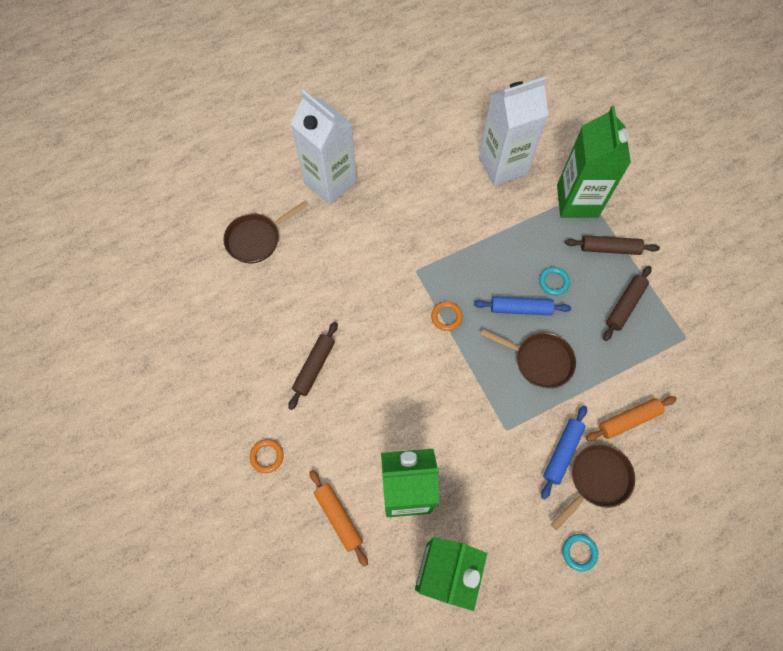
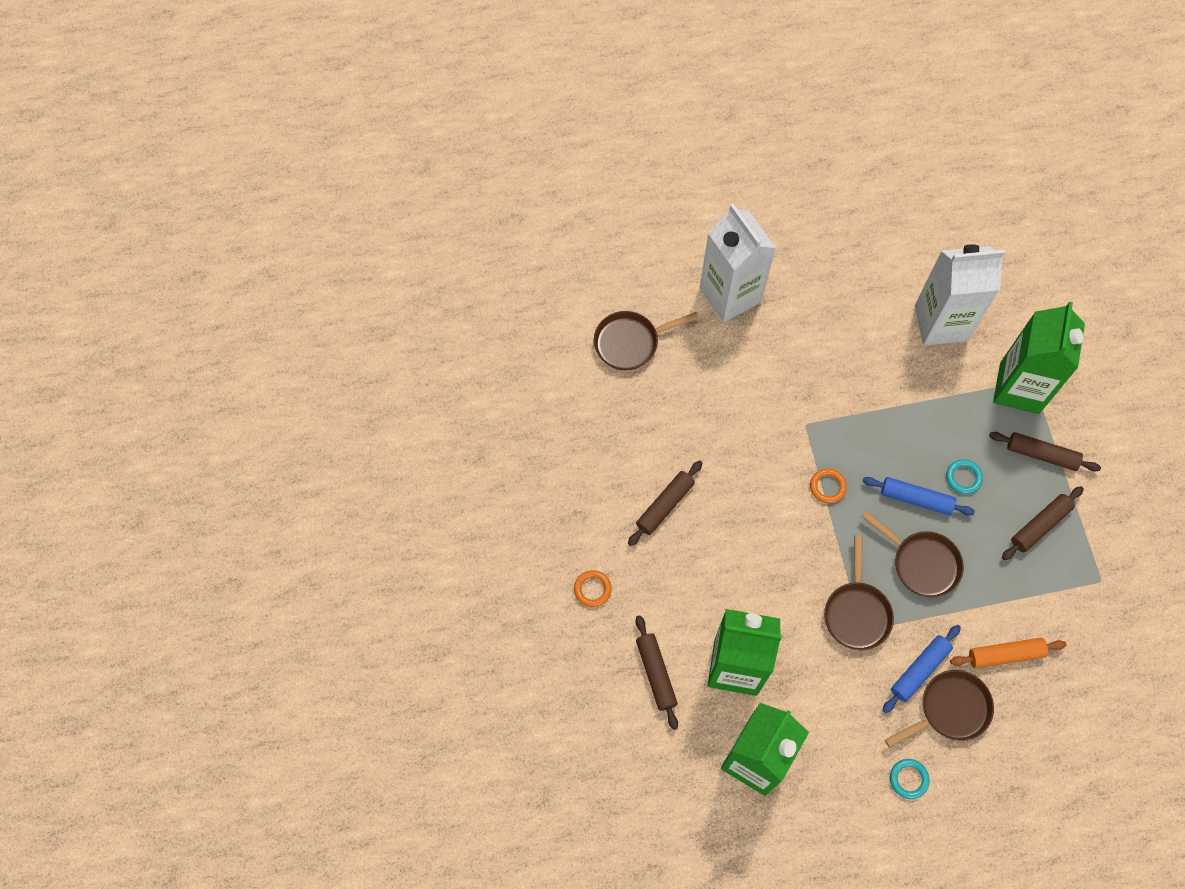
camera: 15 degrees right, 0 degrees up
(338, 517) = (656, 673): orange rolling pin -> brown rolling pin
(497, 417) = (856, 612): none -> brown pan

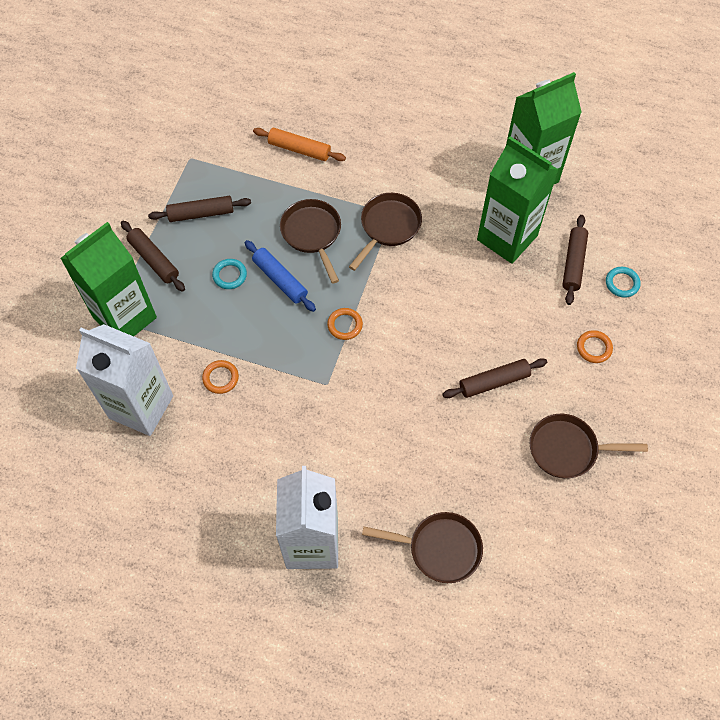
camera: 150 degrees left, 5 degrees down
(897, 381) = (220, 378): none -> orange ring
(908, 779) = (426, 115): turquoise ring -> turquoise ring (622, 283)
(919, 670) = (369, 170): blue rolling pin -> none
(950, 709) = (366, 138): brown pan -> brown pan (567, 449)

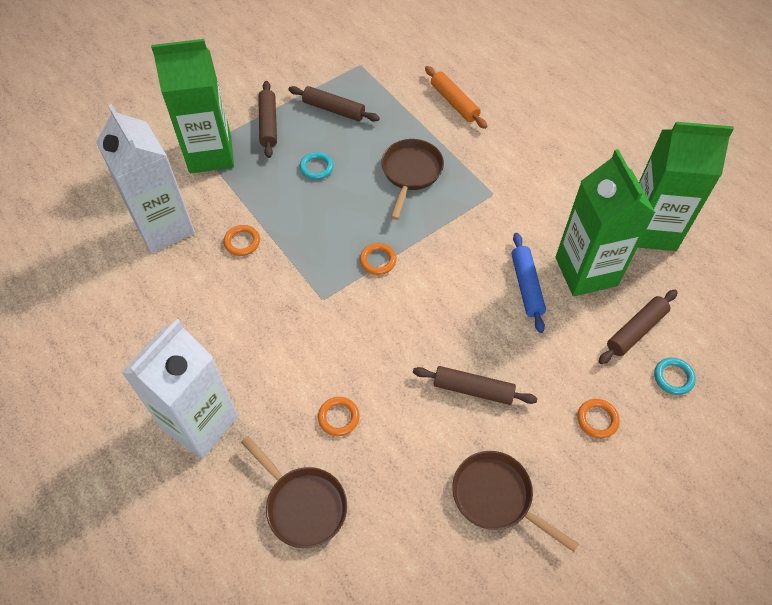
camera: 35 degrees right, 5 degrees down
(280, 279) = (354, 193): blue rolling pin -> blue rolling pin (526, 286)
(388, 227) = (481, 202): brown pan -> none
(414, 468) = (338, 417): none -> orange ring

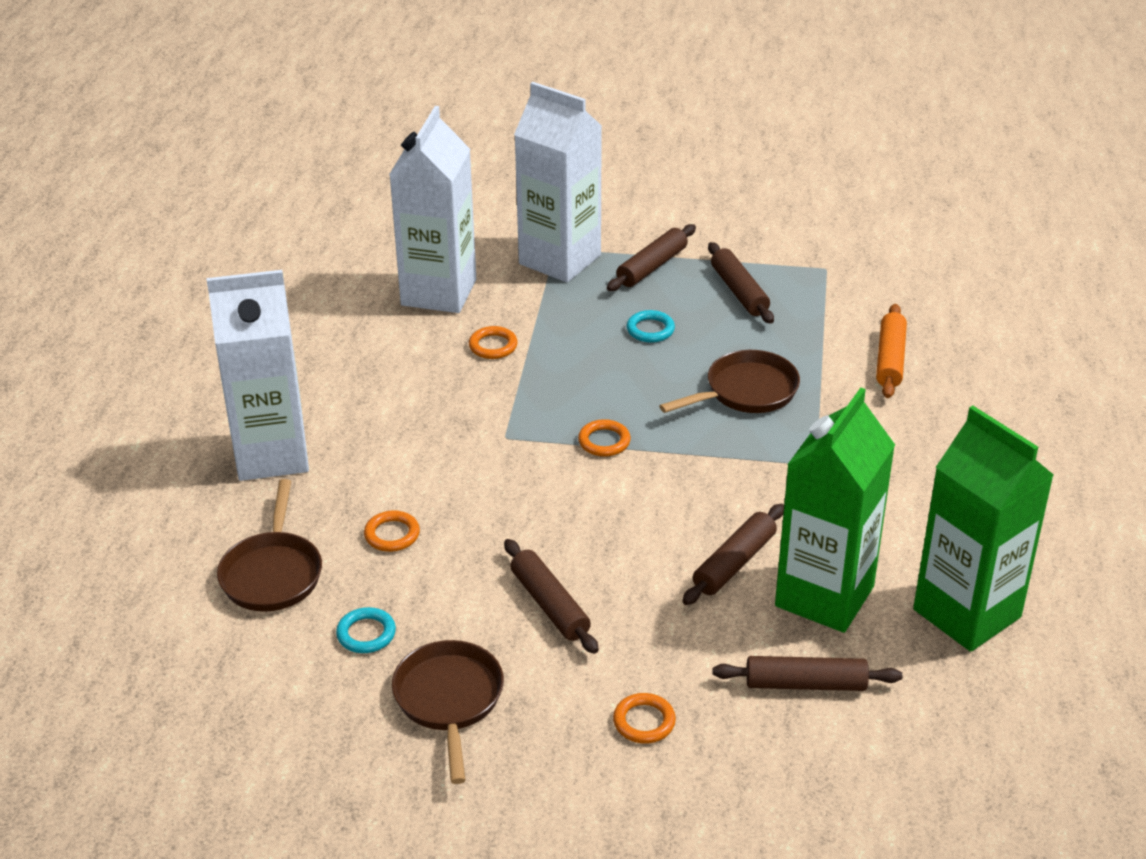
camera: 45 degrees right, 20 degrees down
(210, 154) = (560, 259): green carton -> white carton
(526, 286) = (734, 563): blue rolling pin -> brown rolling pin
(673, 377) = (787, 753): turquoise ring -> turquoise ring (366, 634)

